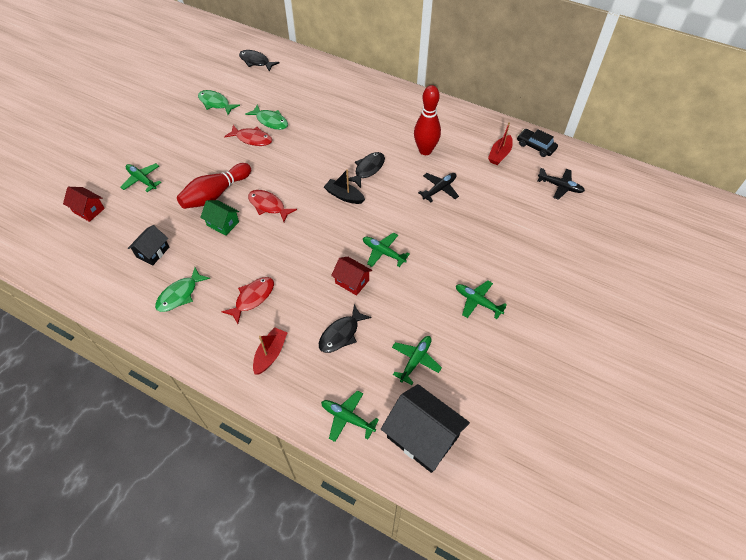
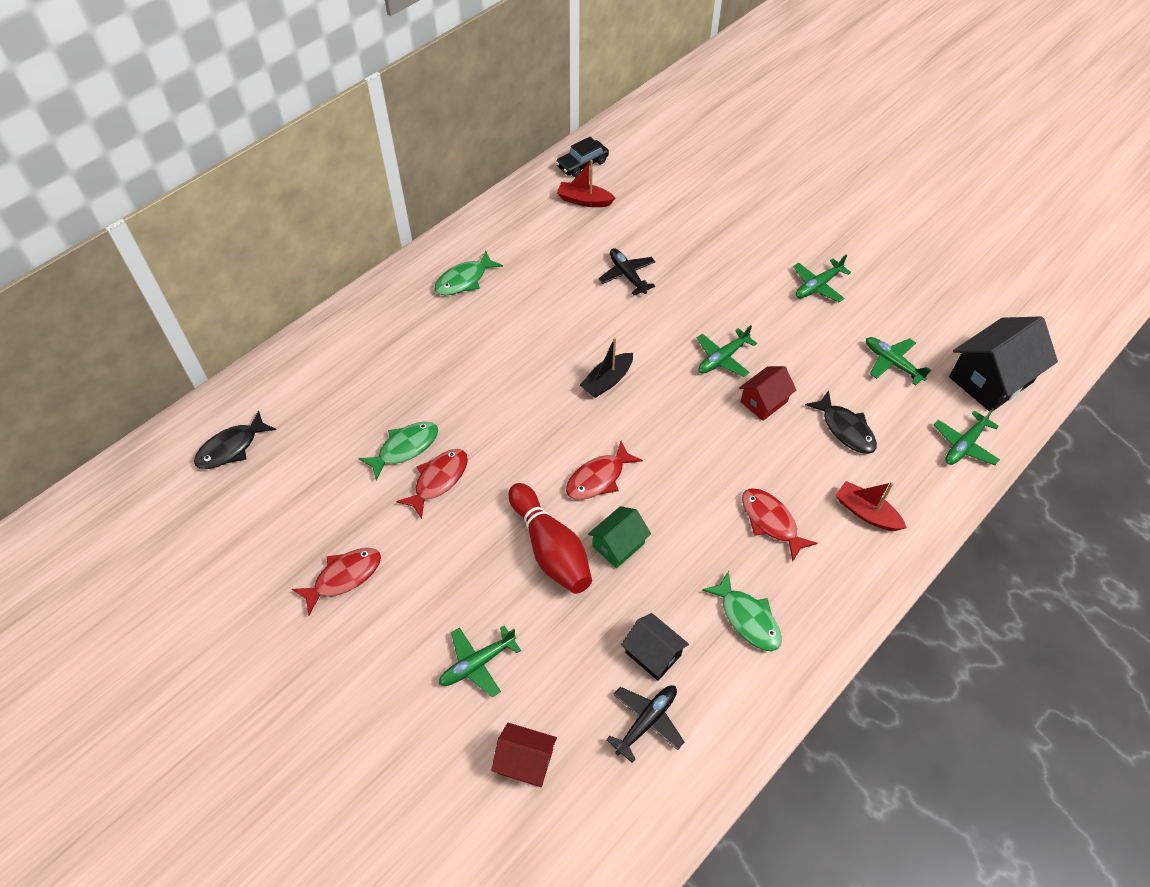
camera: 75 degrees left, 0 degrees up
(88, 210) = (525, 761): red house -> red house turned 60 degrees clockwise
(187, 119) = (344, 577): none -> red fish
(215, 103) = (319, 525): green fish -> green fish (464, 280)
(368, 169) = (563, 343): black fish -> none
(425, 150) = (549, 272): red bowling pin -> none
(499, 154) = (584, 201): red boat -> red boat turned 150 degrees clockwise
(560, 186) = (658, 164): black plane -> black plane (647, 721)

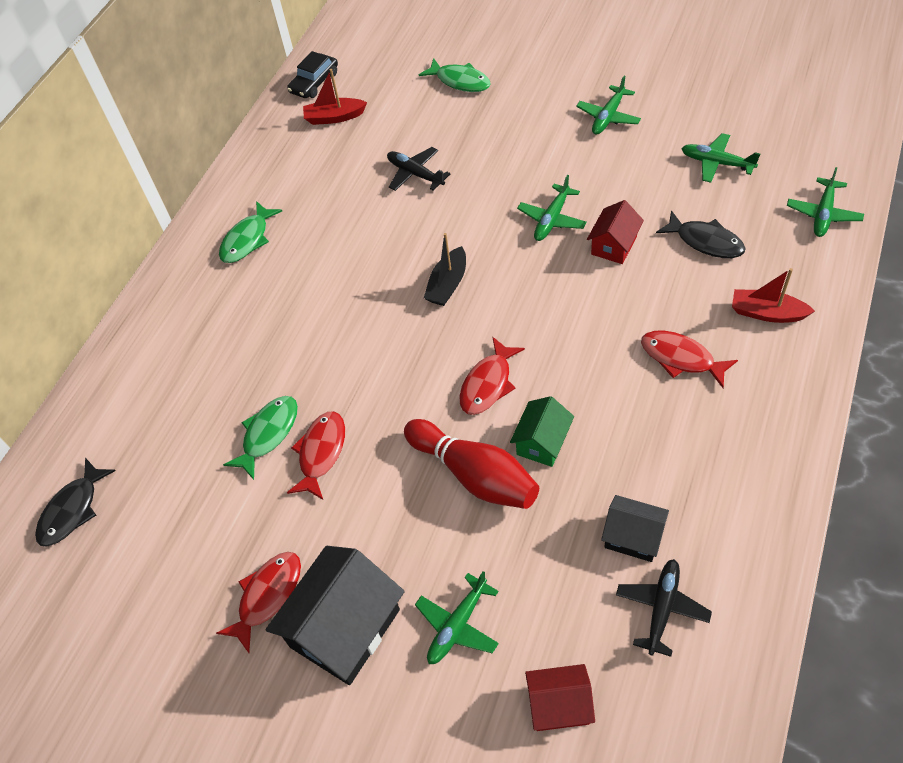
camera: 15 degrees left, 0 degrees up
(747, 618) = (707, 462): green fish -> green fish (460, 81)
(990, 379) = (814, 144): black house -> black house (345, 628)

